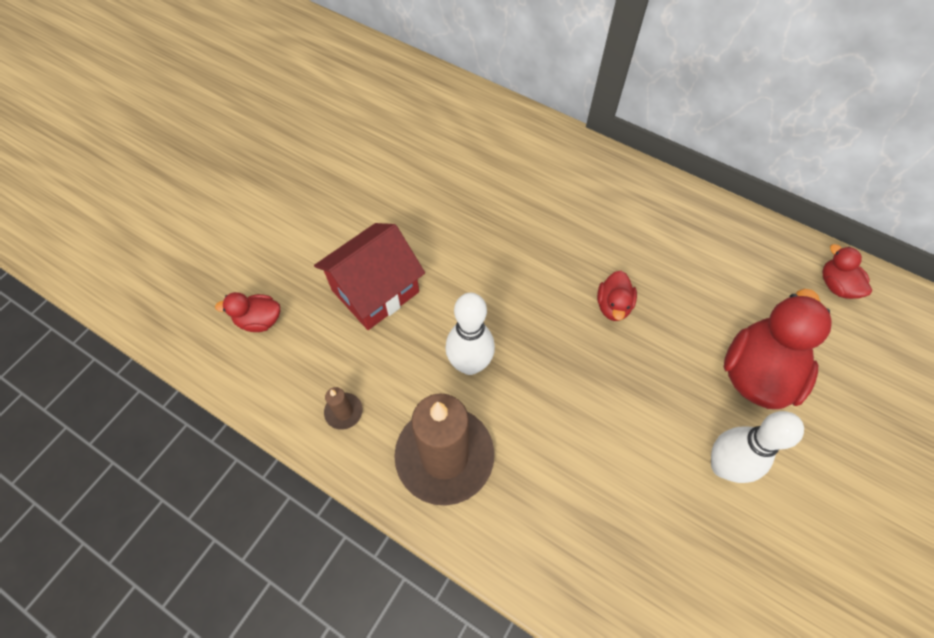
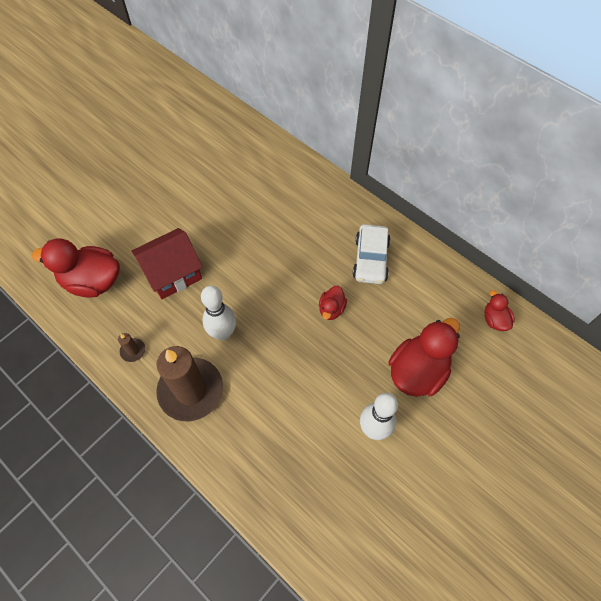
camera: 10 degrees right, 0 degrees up
(259, 320) = (92, 281): red duck -> red duck, size x1.99
(646, 230) = (370, 259): none -> white car

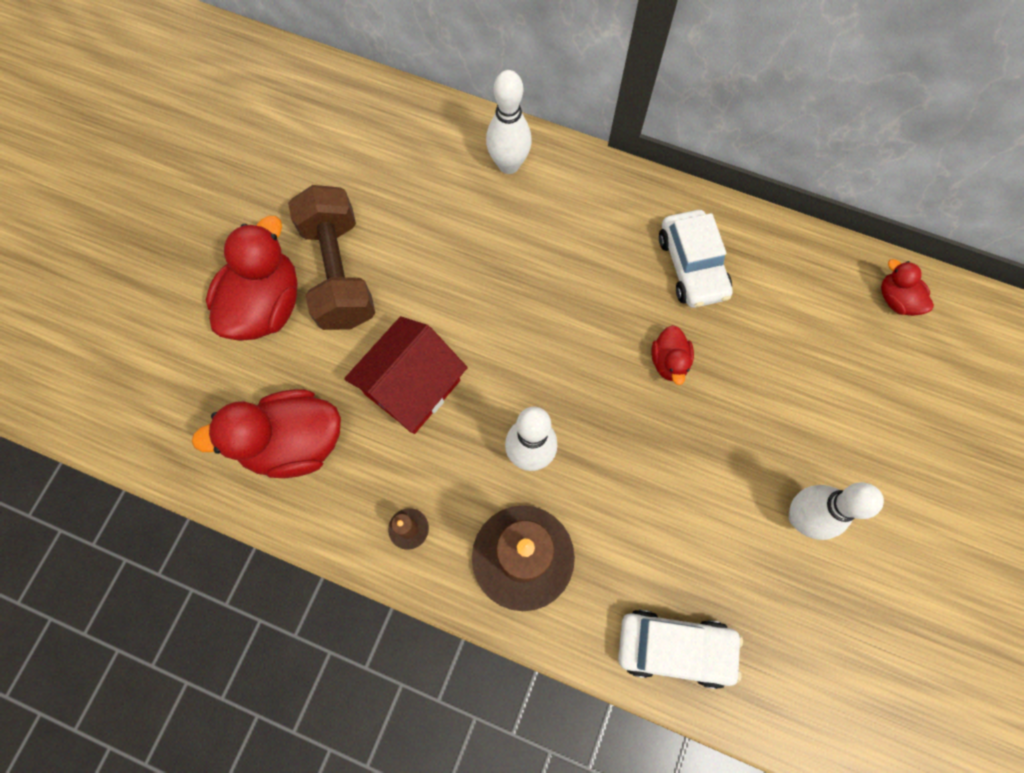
camera: 20 degrees left, 10 degrees up
(162, 199) = (339, 272): none -> brown dumbbell
(258, 477) = (674, 647): none -> white car
(286, 171) = (509, 165): none -> white bowling pin
(417, 371) = (824, 412): red duck -> red duck (266, 305)

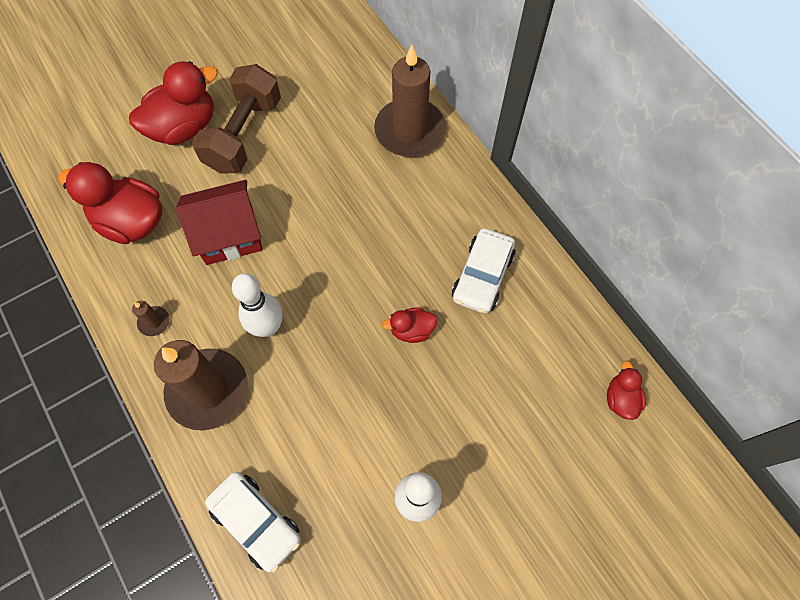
camera: 35 degrees right, 5 degrees down
(509, 165) = (409, 131): white bowling pin -> brown candle
(669, 361) = (411, 330): red duck -> red duck turned 45 degrees clockwise

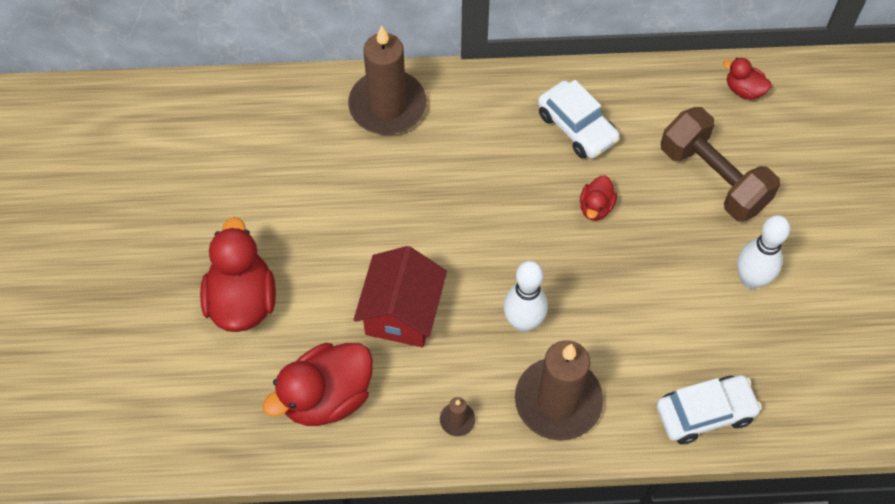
camera: 60 degrees left, 5 degrees down
(243, 134) = (291, 249): brown dumbbell -> brown dumbbell (713, 178)

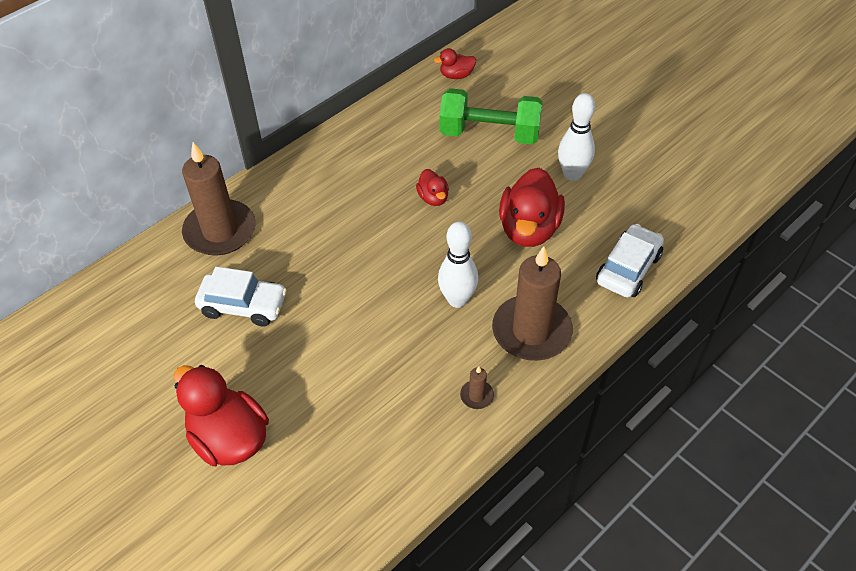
camera: 40 degrees left, 10 degrees down
(327, 397) = (365, 455): red duck -> red duck (529, 229)
(402, 312) = (365, 355): red house -> none
(577, 127) = (372, 160): white car -> white car (243, 306)
(713, 178) = (489, 134): brown dumbbell -> green dumbbell

